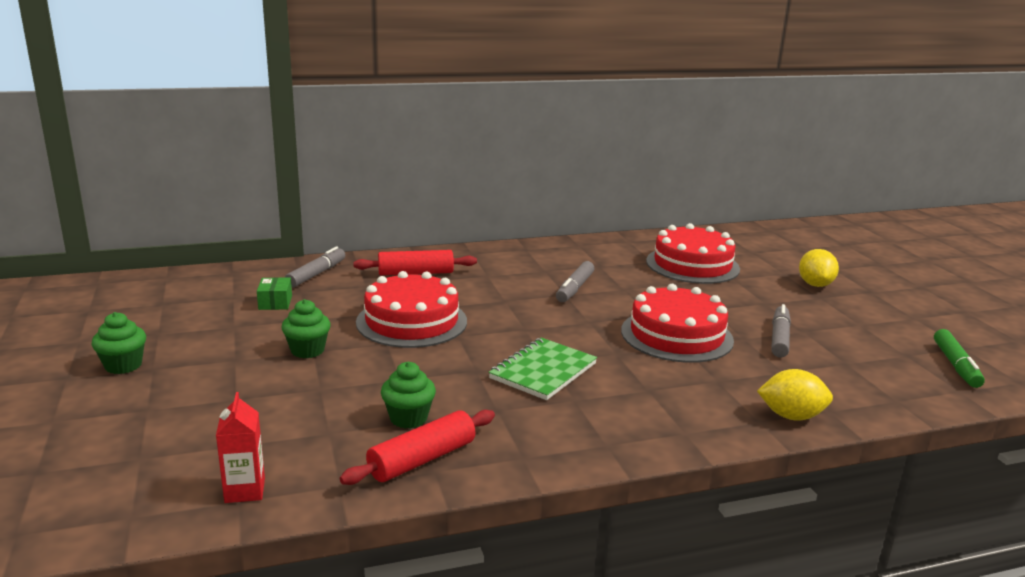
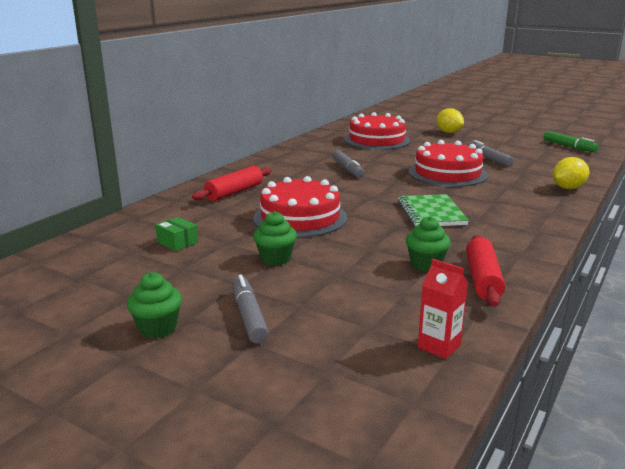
camera: 40 degrees left, 0 degrees up
(316, 274) = (164, 216): grey marker -> grey marker (249, 316)

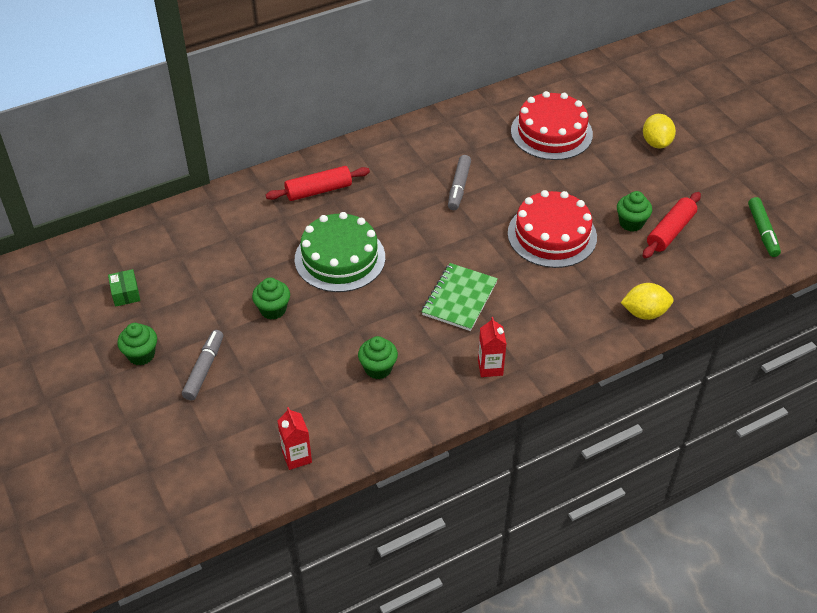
camera: 30 degrees right, 25 degrees up
(177, 242) = (218, 255): green box -> green box (125, 293)
(300, 218) = (340, 258): red cake -> green cake
(483, 279) = (402, 406): red rolling pin -> red rolling pin (670, 231)
(489, 159) = (631, 223): grey marker -> green cupcake
(514, 238) = (490, 367): none -> red carton

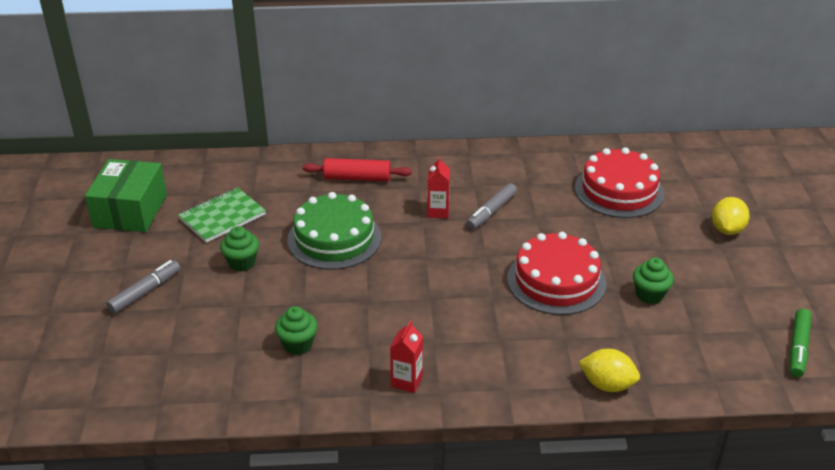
camera: 25 degrees right, 10 degrees down
(125, 293) = (130, 211): green box -> green box, size x2.27
(141, 355) = (103, 263): green cupcake -> none
(297, 457) = (165, 395): red carton -> red carton (438, 211)
(459, 298) = (421, 308): green notebook -> green notebook (222, 217)
(670, 231) = (688, 316): red rolling pin -> none

